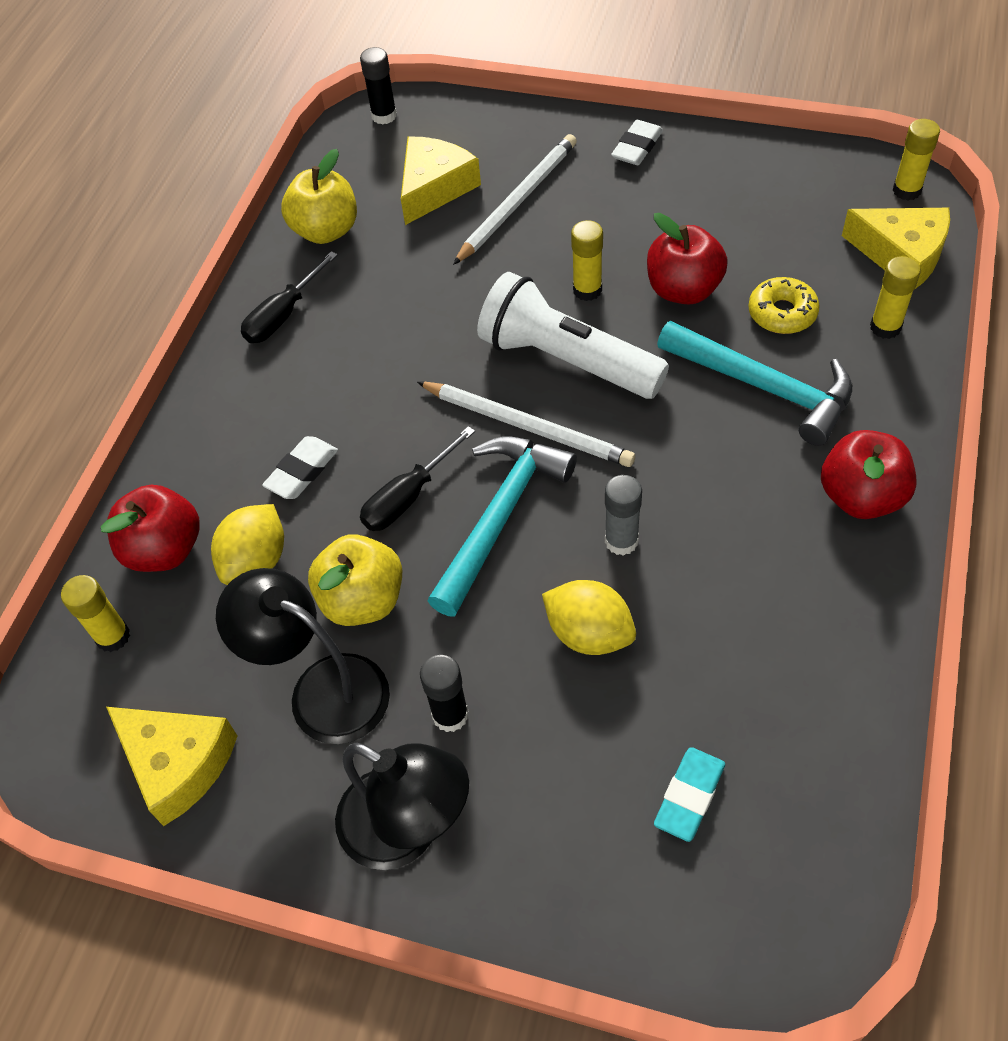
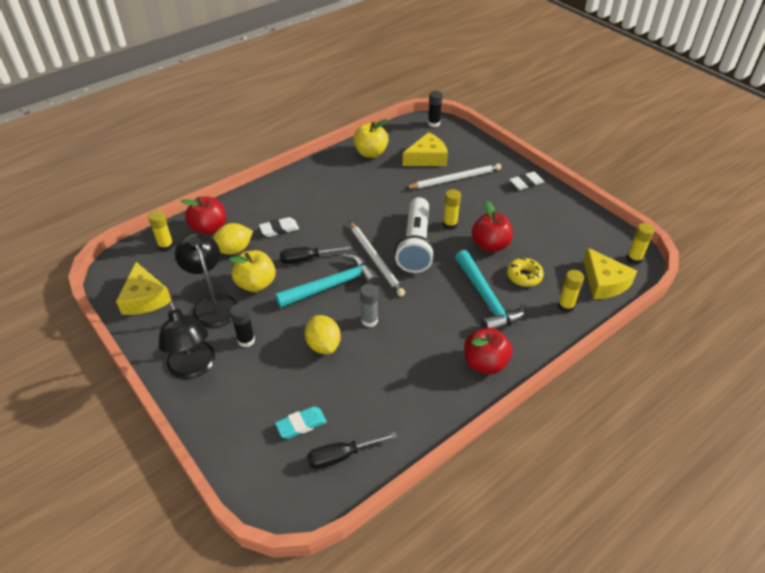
camera: 30 degrees right, 10 degrees down
(283, 315) = (326, 174): black screwdriver -> black screwdriver (342, 456)
(567, 360) = (415, 245): white flashlight -> white flashlight turned 150 degrees counterclockwise

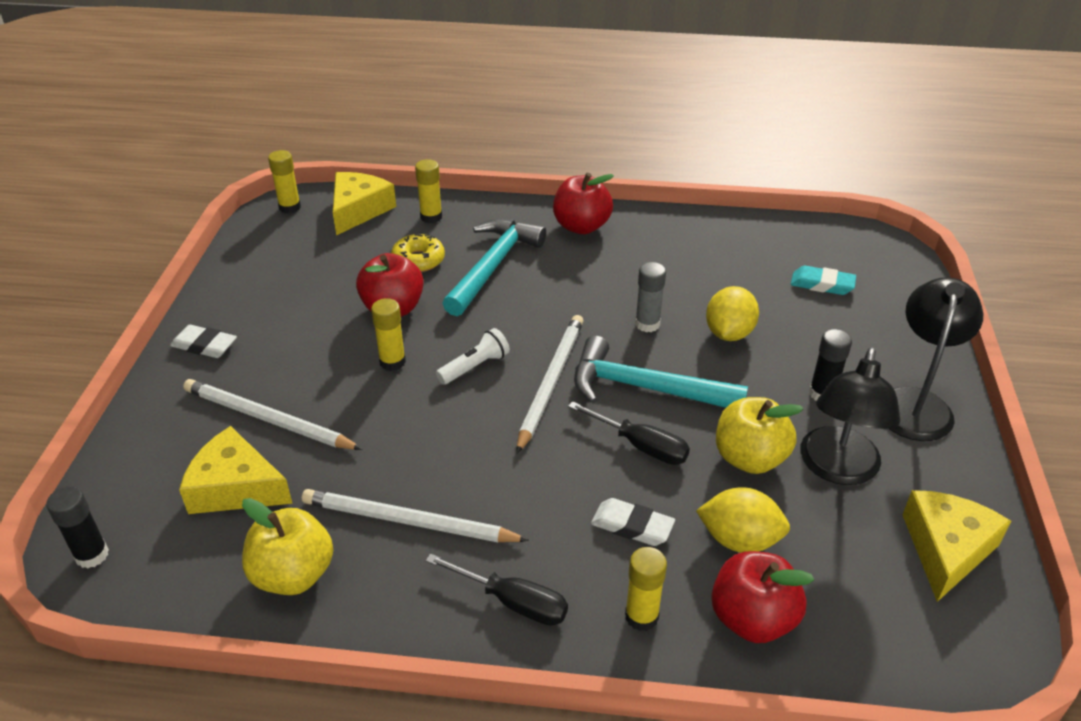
camera: 135 degrees left, 5 degrees down
(166, 246) = (860, 636): yellow glue stick -> yellow glue stick (641, 616)
(342, 456) = (802, 245): black screwdriver -> black screwdriver (512, 602)
(358, 184) = (408, 521): none -> white pencil
(415, 245) = (475, 367): white flashlight -> white flashlight, size x0.47

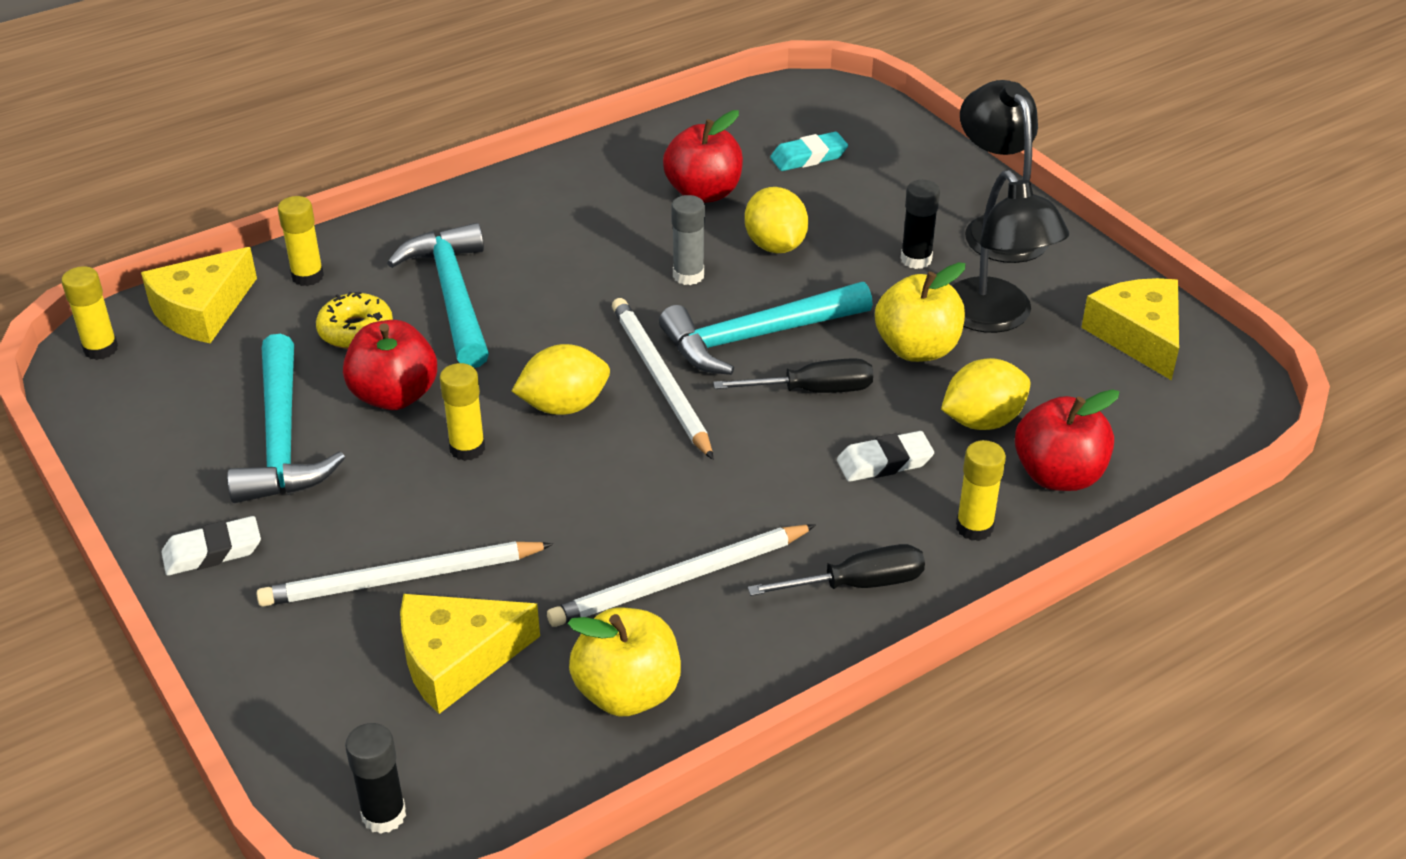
camera: 40 degrees left, 0 degrees up
(310, 301) = (282, 438): none -> turquoise hammer
(358, 210) = (201, 310): yellow cheese -> yellow cheese turned 120 degrees counterclockwise
(475, 367) = (564, 406): white flashlight -> yellow lemon
(581, 226) = (500, 207): red apple -> red apple (703, 193)

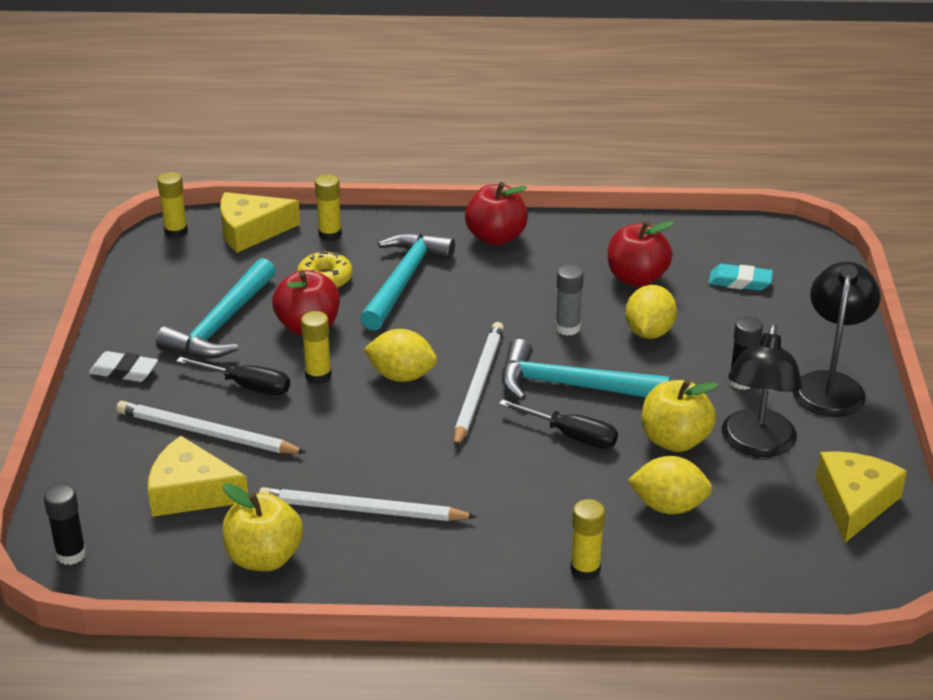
camera: 35 degrees right, 5 degrees down
(857, 584) = (468, 566): black screwdriver -> black screwdriver (247, 386)
(884, 462) = (570, 502): white eraser -> none
(1058, 475) = (683, 565): red apple -> red apple (496, 237)

